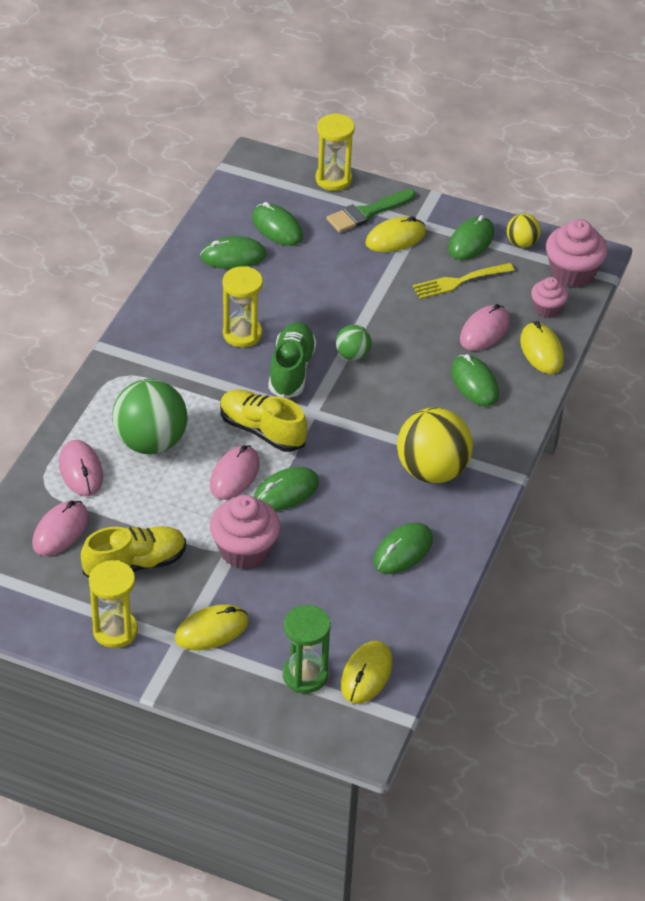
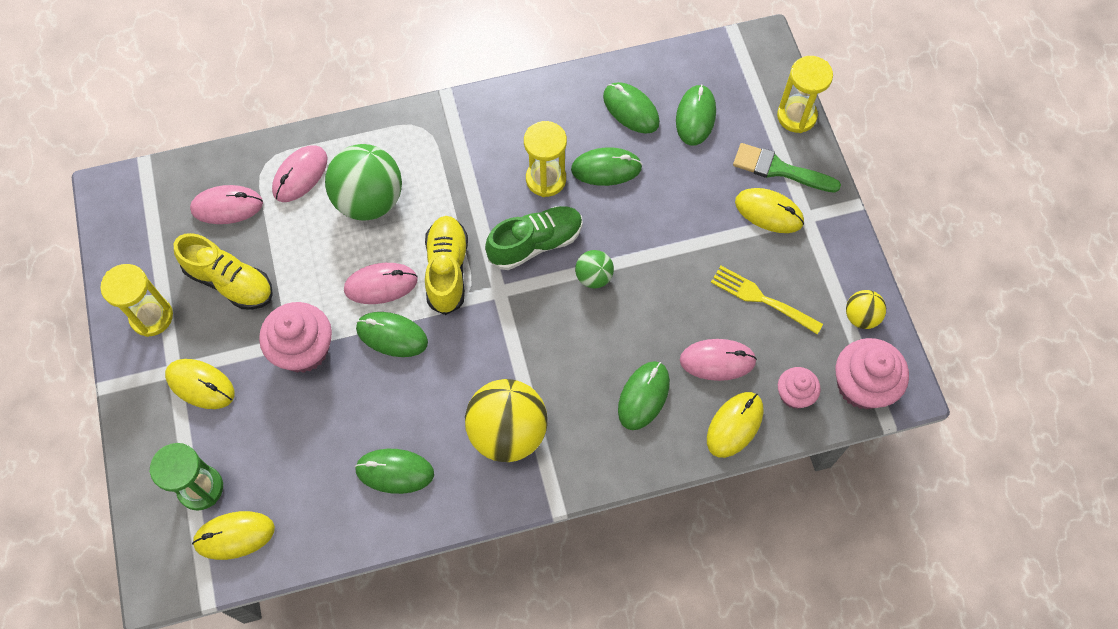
camera: 55 degrees right, 20 degrees up
(471, 241) = (822, 274): green mouse -> green mouse (606, 168)

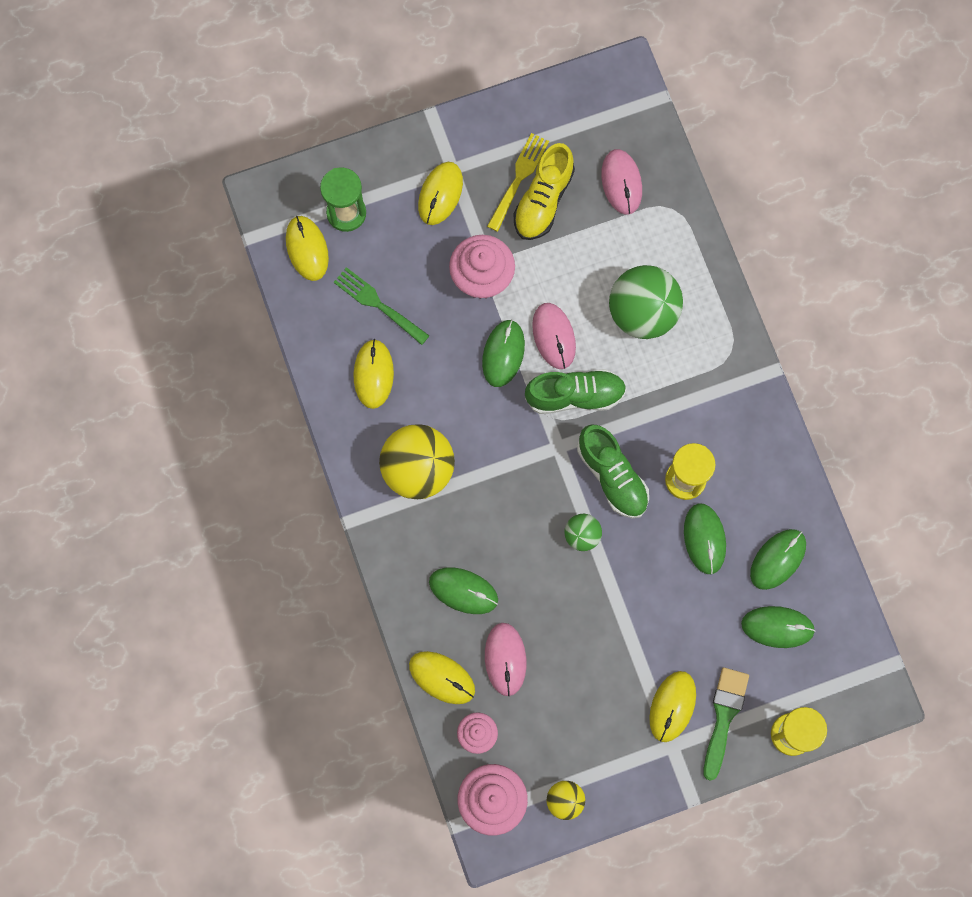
camera: 85 degrees right, 10 degrees up
(151, 317) = (502, 139): yellow hourglass -> none
(300, 175) = (663, 244): pink mouse -> none
(315, 460) = (378, 304): none -> green fork
(395, 472) = (373, 374): green mouse -> yellow mouse
(447, 270) = (575, 395): yellow shoe -> green shoe
(761, 299) = (575, 701): yellow fork -> yellow fork (518, 178)

